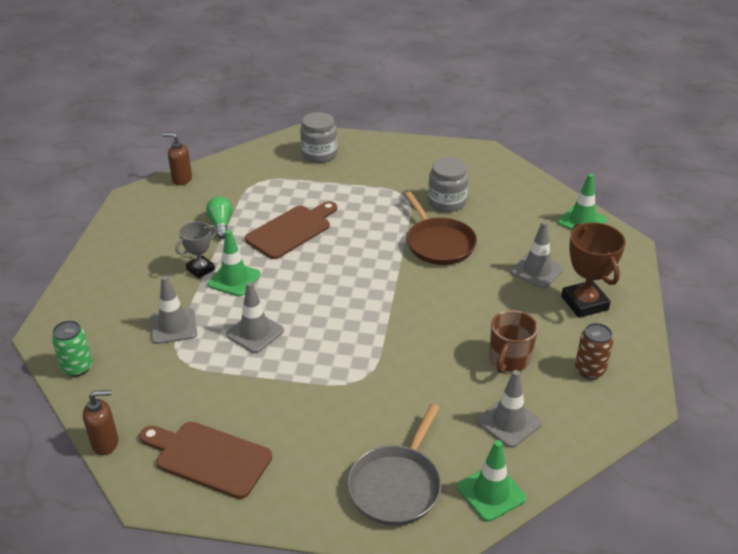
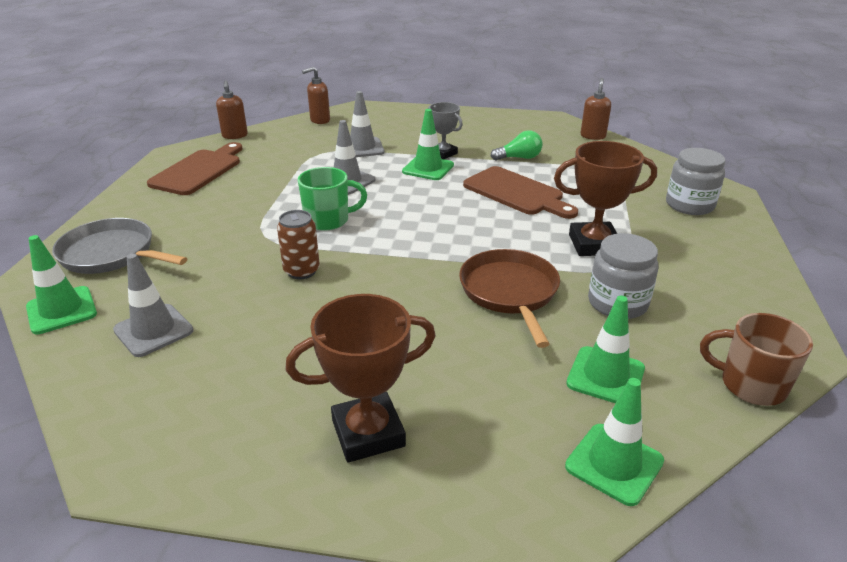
camera: 90 degrees right, 5 degrees down
(77, 367) = (319, 120): green can -> brown soap dispenser
(334, 339) = (328, 220): none -> green mug
(375, 202) = (593, 244): none -> brown trophy
(439, 243) = (510, 292): brown pan -> brown pan turned 105 degrees clockwise
(509, 359) = (260, 339): brown mug -> brown mug (750, 385)
(517, 215) = (605, 376): none -> green traffic cone
(537, 271) = (453, 384): grey traffic cone -> none
(589, 370) = (213, 417): brown can -> brown can (301, 271)

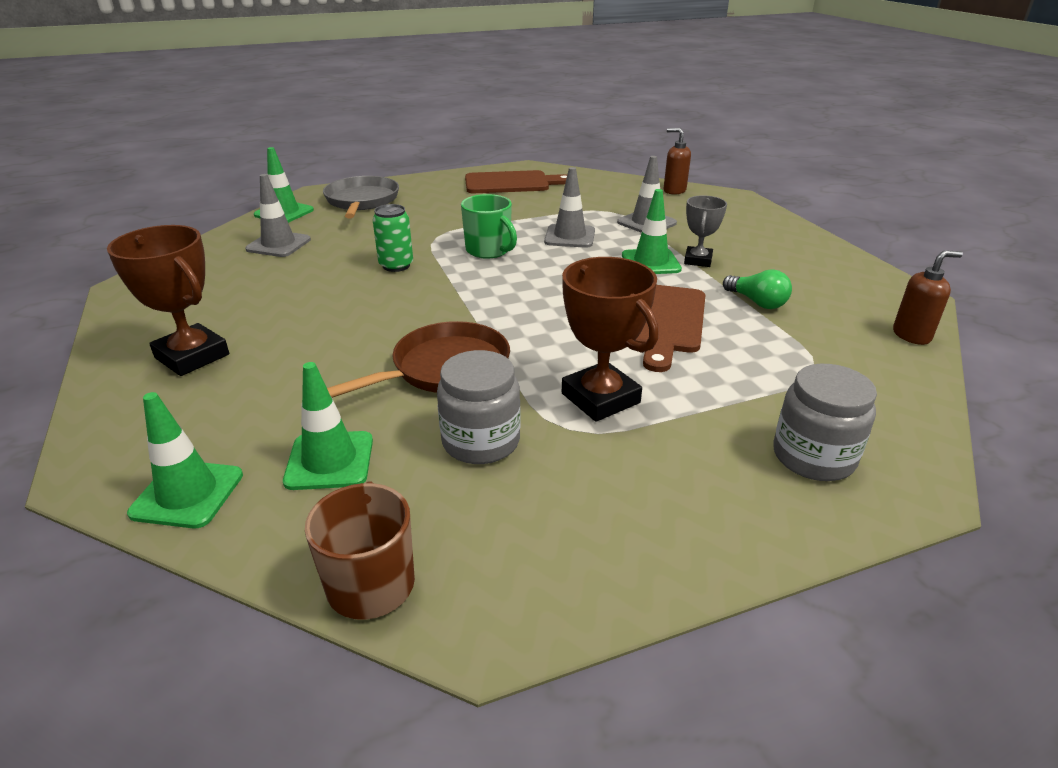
camera: 60 degrees right, 0 degrees up
(235, 136) = (589, 174): brown soap dispenser -> none
(301, 271) = (396, 265): brown can -> green can

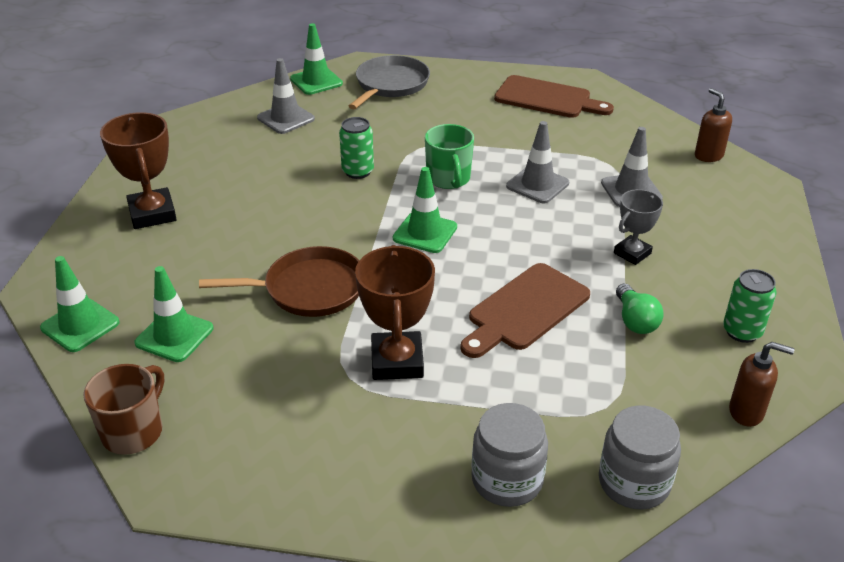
camera: 30 degrees right, 5 degrees up
(481, 441) = (279, 362): grey jar -> grey jar (634, 482)
(650, 262) = (583, 240): green traffic cone -> green traffic cone (425, 233)
(837, 286) = (742, 331): none -> green can

